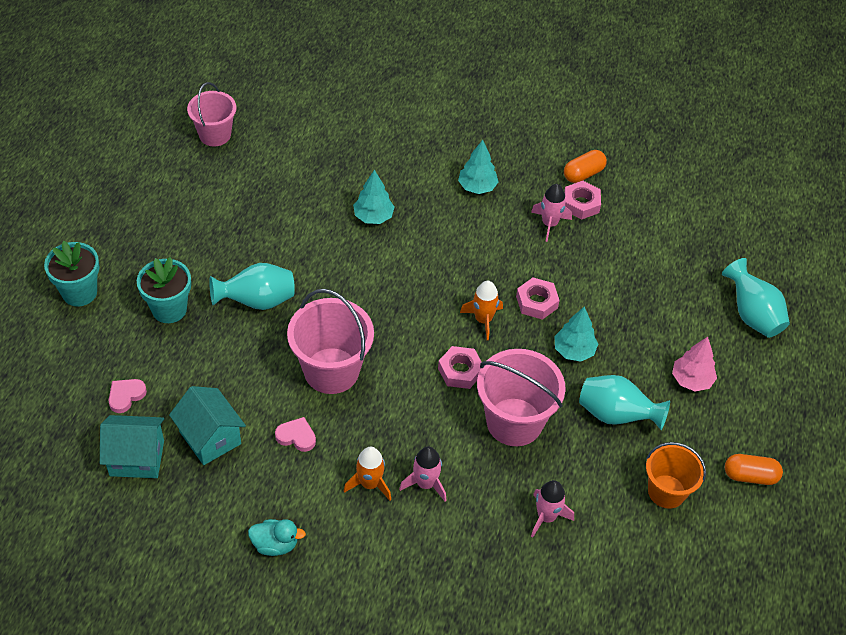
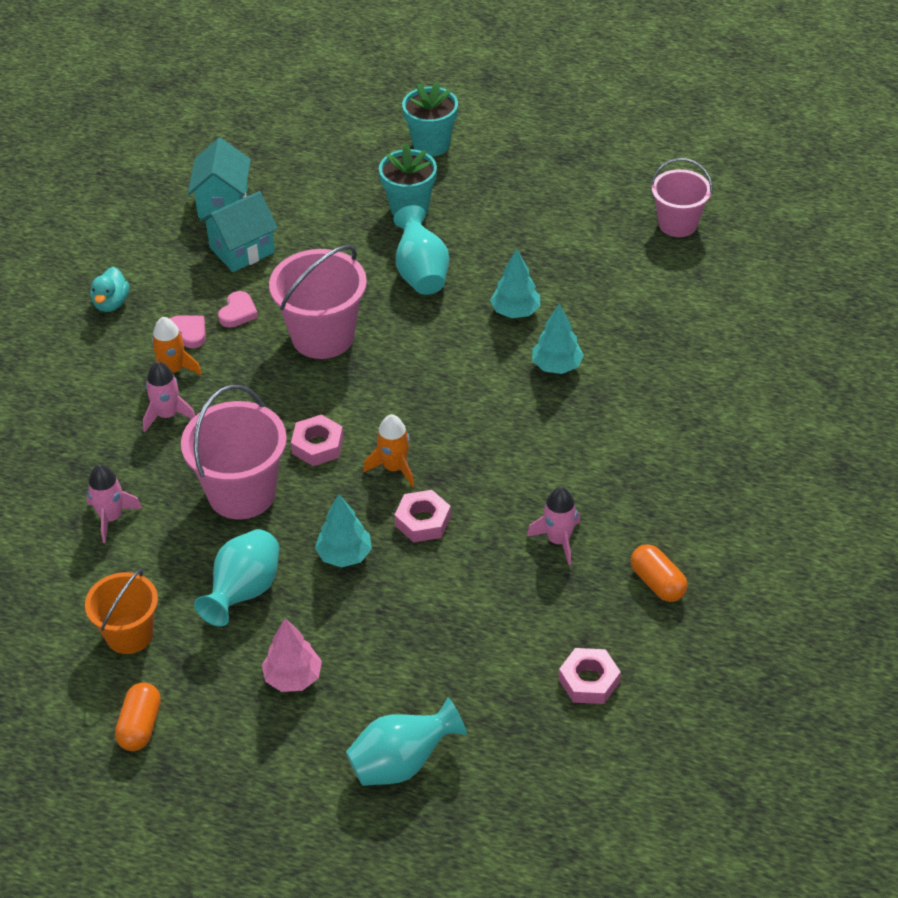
camera: 95 degrees right, 5 degrees down
(126, 396) = (298, 188): pink heart -> pink heart (188, 332)
(477, 187) = (619, 466): turquoise tree -> turquoise tree (515, 311)
(581, 204) = (599, 577): pink nut -> pink nut (589, 681)

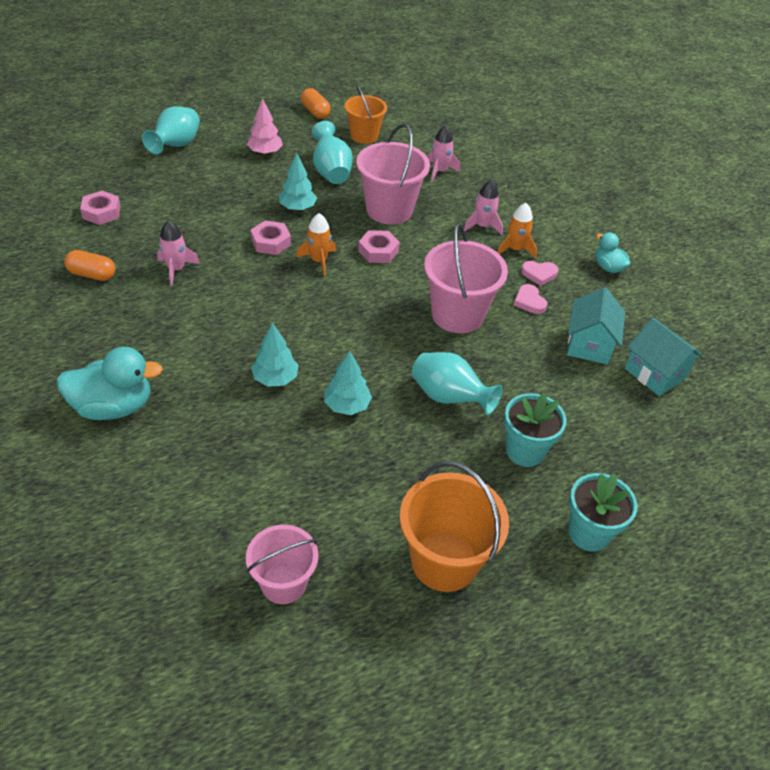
camera: 135 degrees right, 0 degrees up
(552, 180) = (444, 561): none -> orange bucket
(724, 415) = (113, 406): none -> turquoise duck

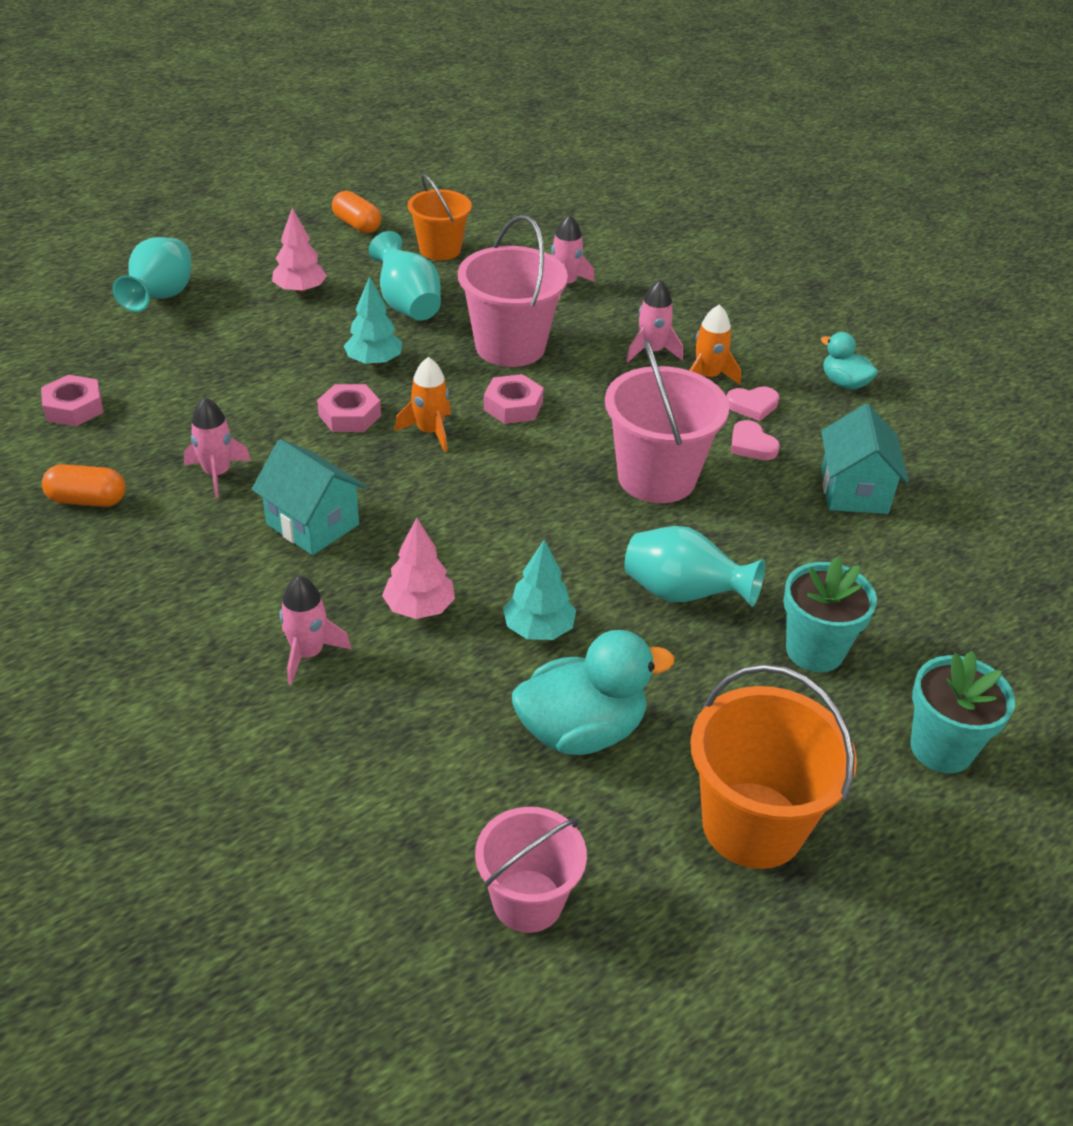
camera: 10 degrees left, 5 degrees down
(113, 406) = (182, 688): turquoise duck -> turquoise duck (581, 731)
(197, 397) = (308, 653): none -> pink rocket
(275, 378) = (419, 608): turquoise tree -> pink tree
(655, 373) = (956, 516): turquoise house -> turquoise house (313, 524)

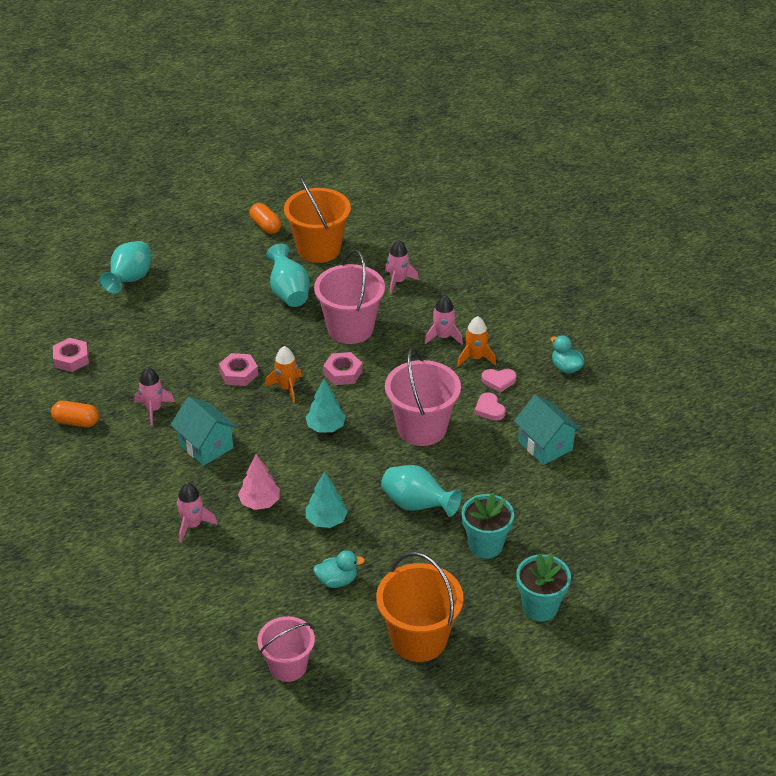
camera: 10 degrees right, 0 degrees up
(300, 290) = (220, 278): pink tree -> none
(374, 361) = (260, 335): turquoise tree -> turquoise tree (325, 427)
(440, 249) = (318, 249): orange bucket -> orange bucket, size x1.53
(581, 731) = (337, 580): turquoise duck -> turquoise duck, size x0.56
(854, 491) = (545, 445): turquoise house -> turquoise house turned 45 degrees counterclockwise

